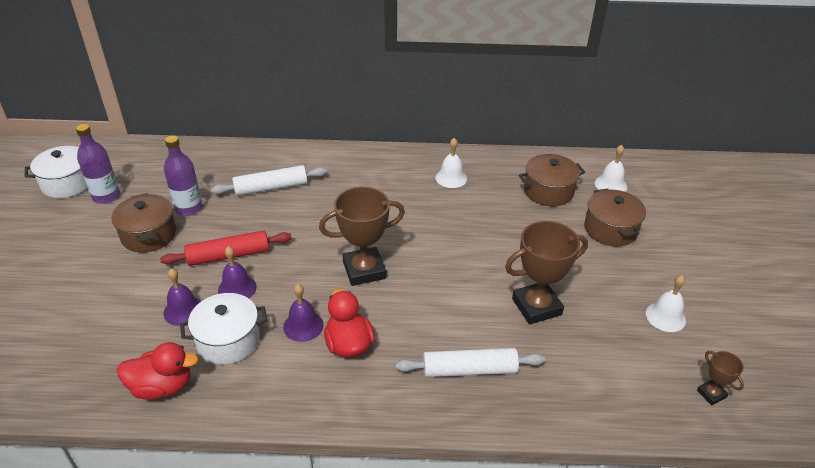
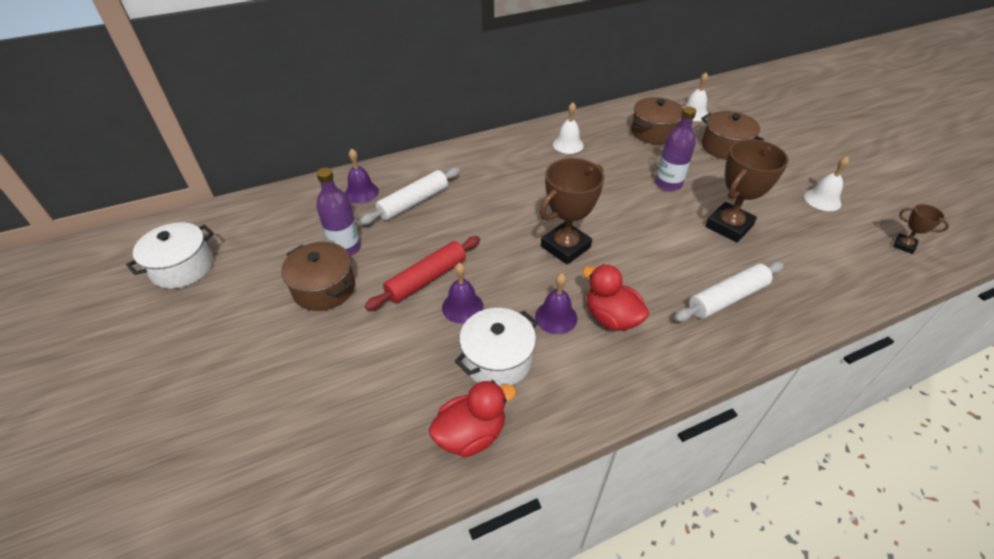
camera: 25 degrees left, 5 degrees up
(106, 196) = (241, 266): purple bottle -> purple bottle (668, 184)
(183, 310) = (427, 349): purple bell -> purple bell (361, 192)

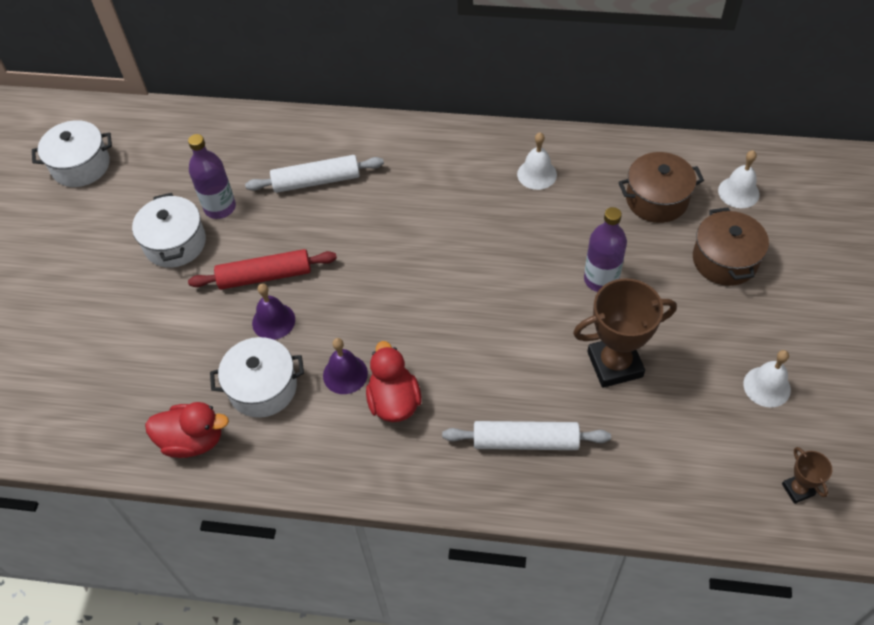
camera: 35 degrees right, 10 degrees up
(324, 288) = (175, 243): brown pot -> white pot
(361, 192) = (277, 146): purple bell -> none
(565, 247) = (419, 304): brown trophy -> none

